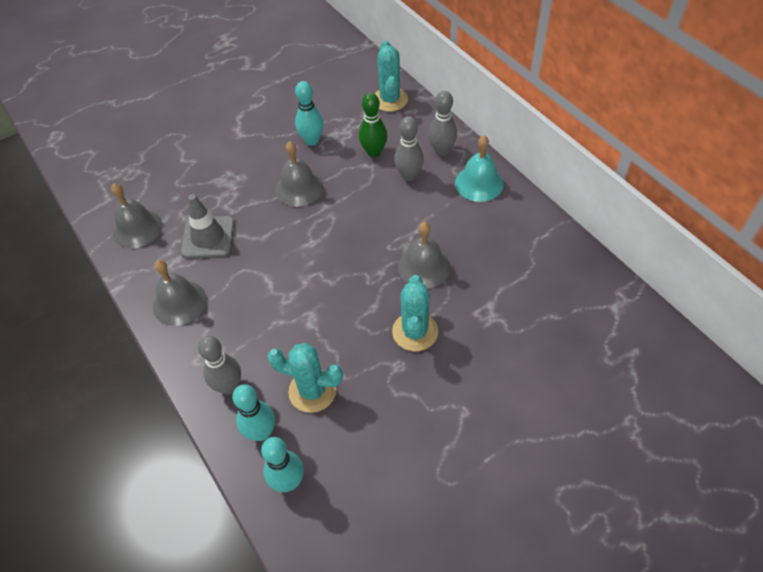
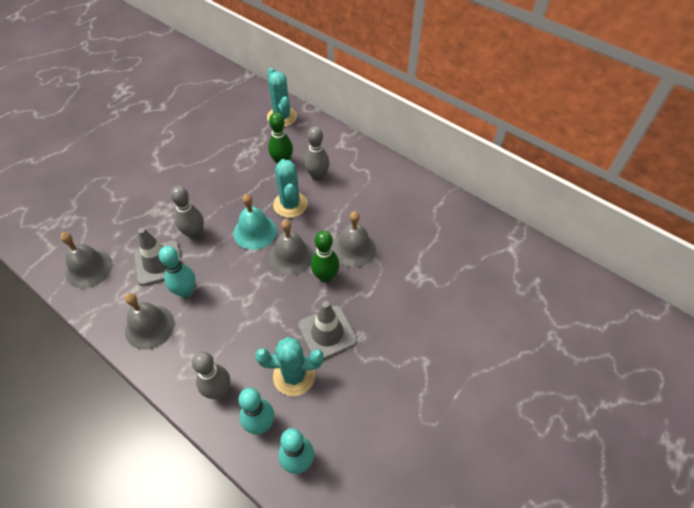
camera: 20 degrees left, 0 degrees up
(299, 188) = (227, 204): grey bell -> grey bell (291, 256)
(312, 140) = (226, 162): turquoise bowling pin -> turquoise bowling pin (186, 291)
(363, 353) = (327, 333): none -> grey traffic cone
(381, 291) = (325, 277): none -> green bowling pin
(415, 332) = (364, 304): turquoise cactus -> turquoise cactus (290, 204)
(442, 150) = (338, 151): grey bowling pin -> grey bowling pin (194, 234)
(479, 183) = (376, 172): turquoise bell -> turquoise bell (255, 232)

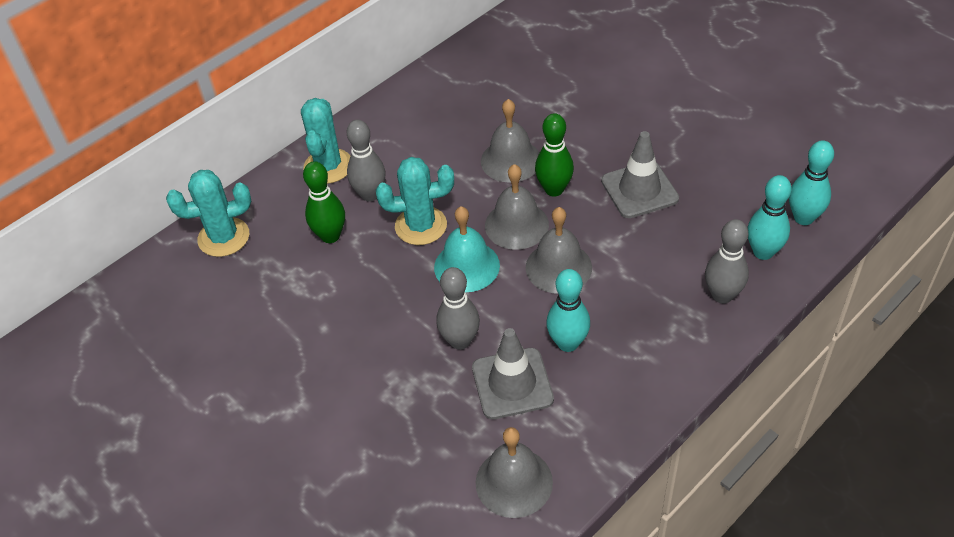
camera: 80 degrees left, 5 degrees down
(149, 327) = (626, 382): grey bell -> grey bell (558, 267)
(294, 376) = (699, 221): turquoise cactus -> turquoise cactus (328, 166)

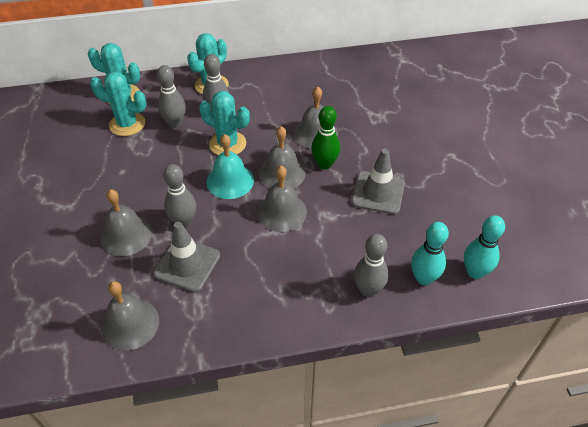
camera: 30 degrees right, 0 degrees up
(269, 269) = (127, 124): none -> turquoise cactus
(330, 236) = (175, 123): green bowling pin -> grey bowling pin
(408, 394) = (126, 235): none -> grey bell
(568, 343) = (242, 260): turquoise bowling pin -> none

